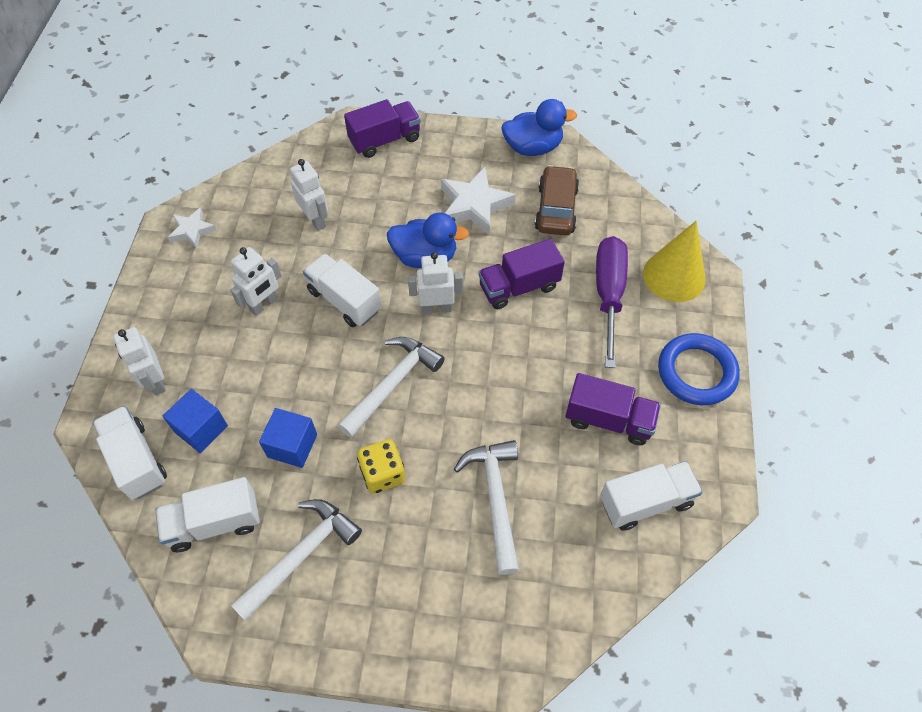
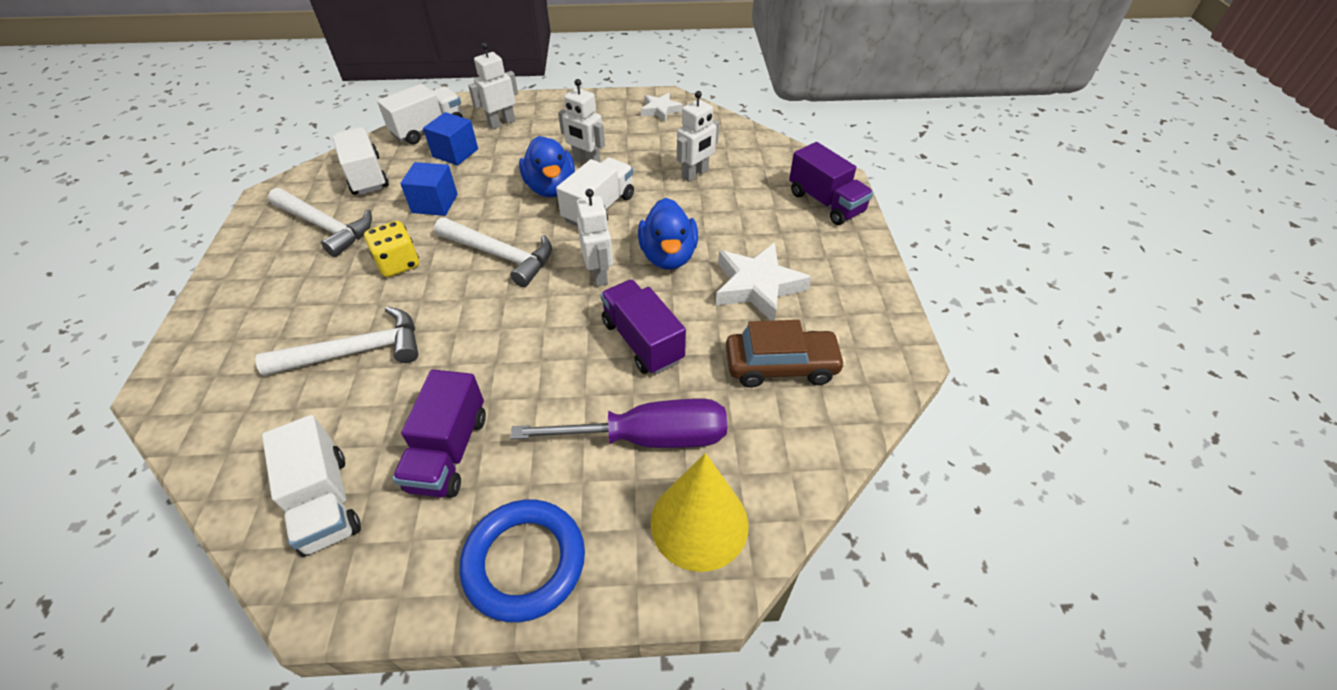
camera: 80 degrees right, 10 degrees down
(533, 147) = (880, 331): blue duck -> blue duck (551, 188)

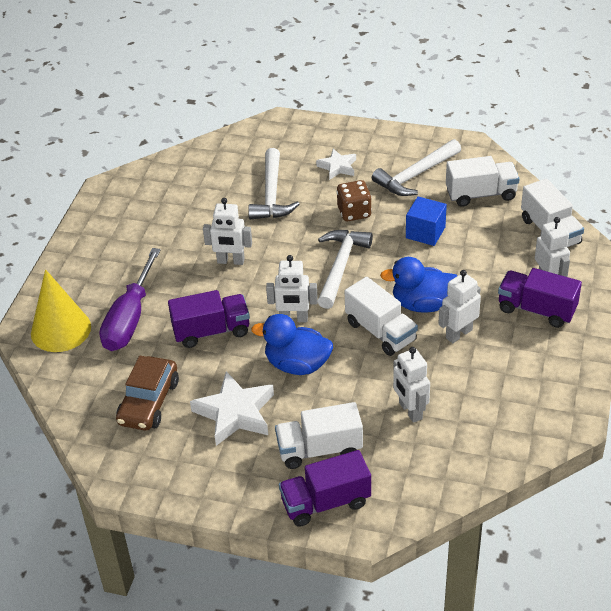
camera: 110 degrees right, 5 degrees down
(325, 502) = (163, 186): white truck -> white truck (319, 449)
(398, 264) = (354, 212): yellow dice -> brown dice
(448, 452) = (169, 232): purple truck -> purple truck (536, 310)
(455, 153) = (501, 247): blue cube -> none
(501, 255) = (340, 266): white hammer -> white hammer turned 150 degrees clockwise
(506, 358) = (230, 261): none -> white robot
(524, 562) = (82, 257): blue ring -> none
(660, 110) = (545, 410): white star -> white star (337, 167)

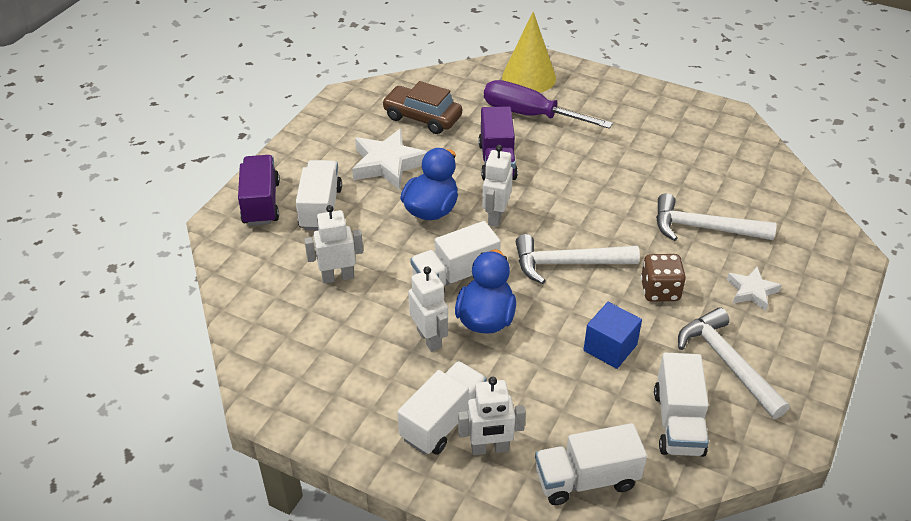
camera: 100 degrees right, 0 degrees up
(230, 261) = (595, 184): white robot -> none
(340, 266) = (567, 263): white hammer -> white hammer turned 150 degrees clockwise
(536, 310) = (443, 421): purple truck -> white truck

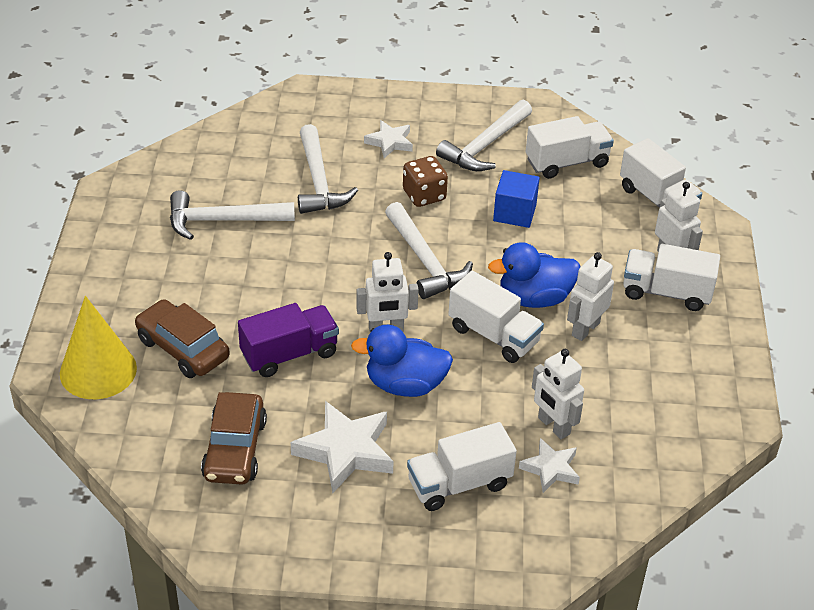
camera: 115 degrees left, 0 degrees up
(261, 203) = (483, 546): purple truck -> none
(299, 260) = (550, 469): none -> white star
(530, 115) = (183, 348): purple screwdriver -> brown car
(668, 161) = (222, 220): none -> white hammer

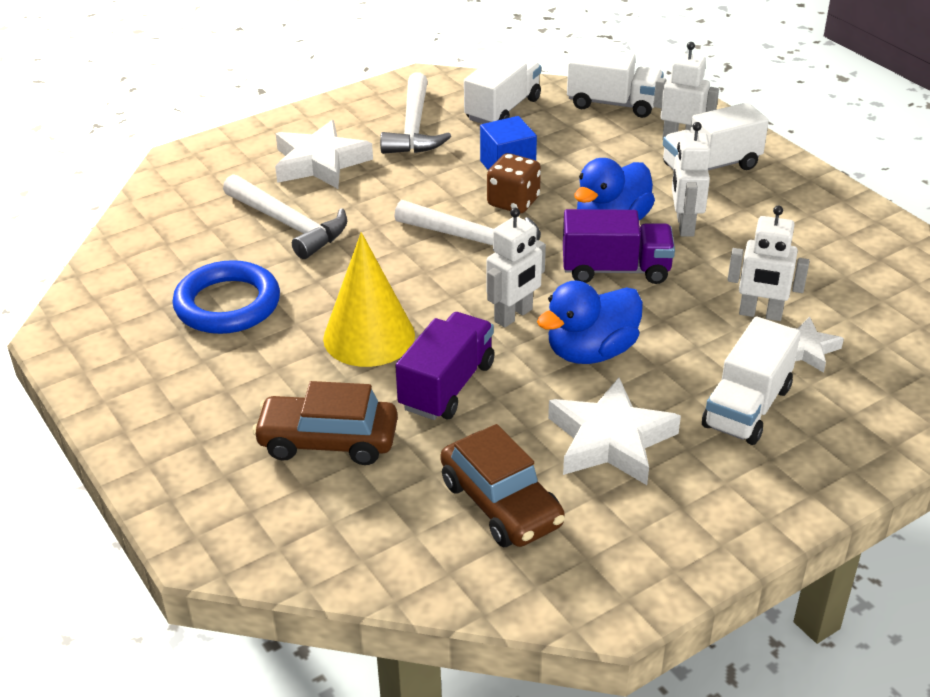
camera: 35 degrees left, 5 degrees down
(98, 370) = (256, 515): yellow cone -> yellow cone (369, 336)
(222, 220) = (227, 304): white hammer -> blue ring
(390, 142) = (320, 162): white star -> white star, size x1.70
(424, 195) = (407, 190): brown dice -> brown dice (513, 202)
(493, 335) = (615, 270): white truck -> purple truck

